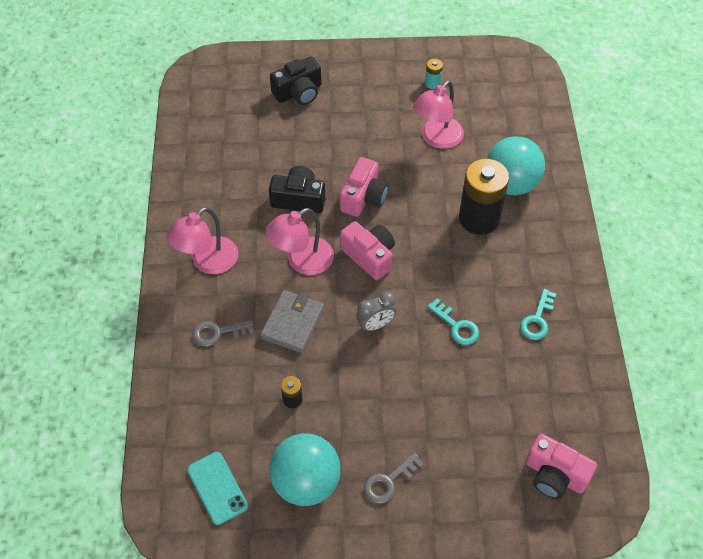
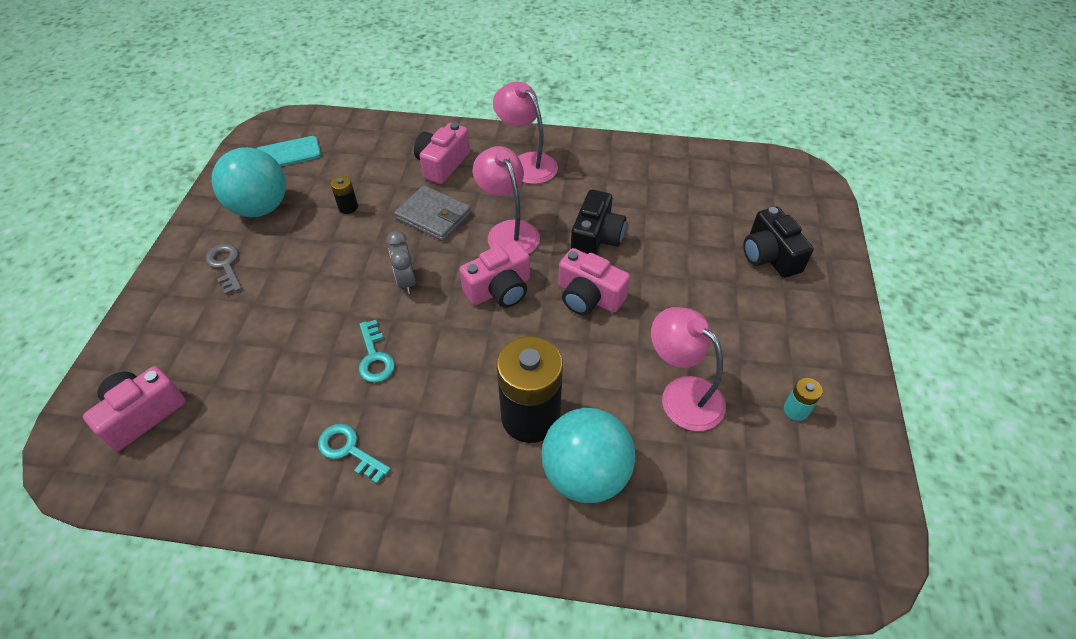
camera: 100 degrees right, 5 degrees down
(218, 333) = (442, 164): grey key -> pink camera
(456, 326) = (375, 357): turquoise key -> turquoise key turned 75 degrees counterclockwise

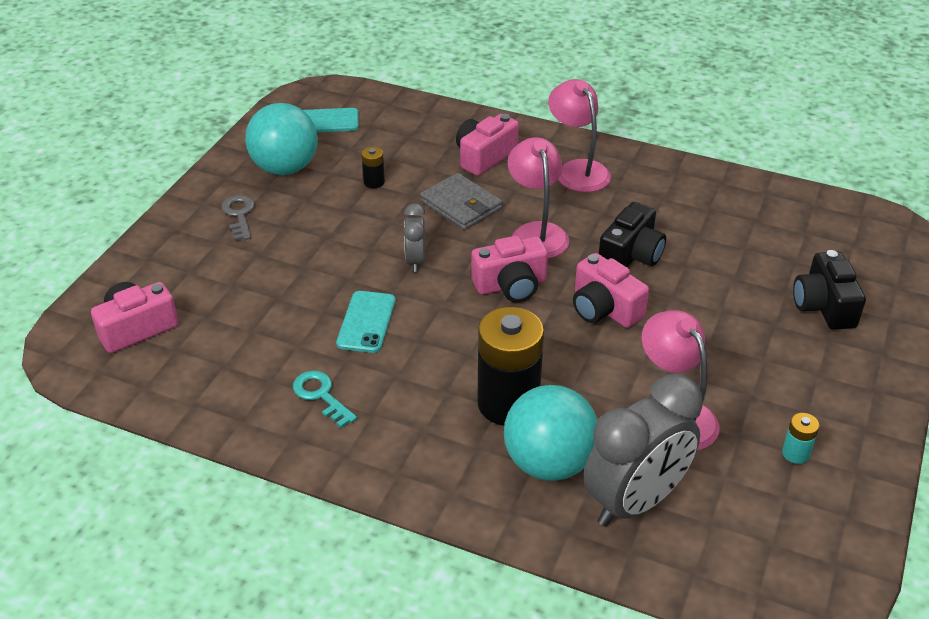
camera: 15 degrees right, 10 degrees down
(375, 357) = (366, 322): turquoise key -> turquoise phone
(675, 497) = (635, 501): none -> grey clock

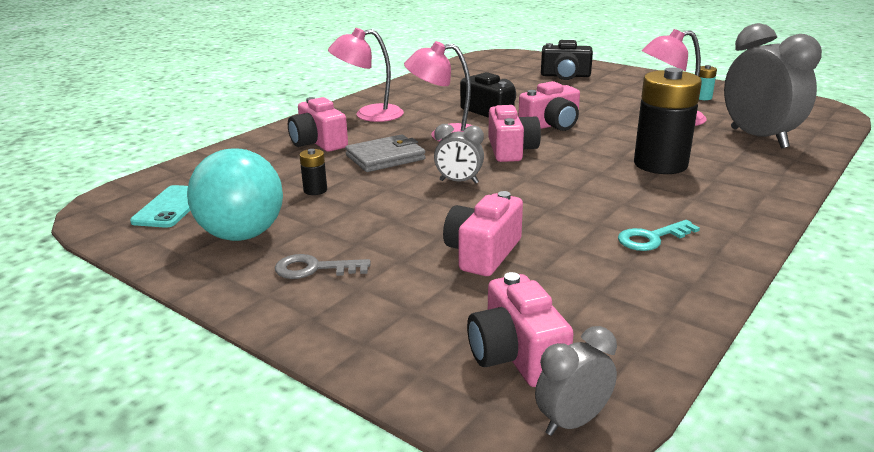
camera: 75 degrees left, 15 degrees down
(68, 359) = (572, 422): none -> grey clock
(276, 294) = (483, 253): none -> pink camera
(366, 322) = (544, 210): turquoise phone -> none
(549, 463) = (726, 158): turquoise ball -> none

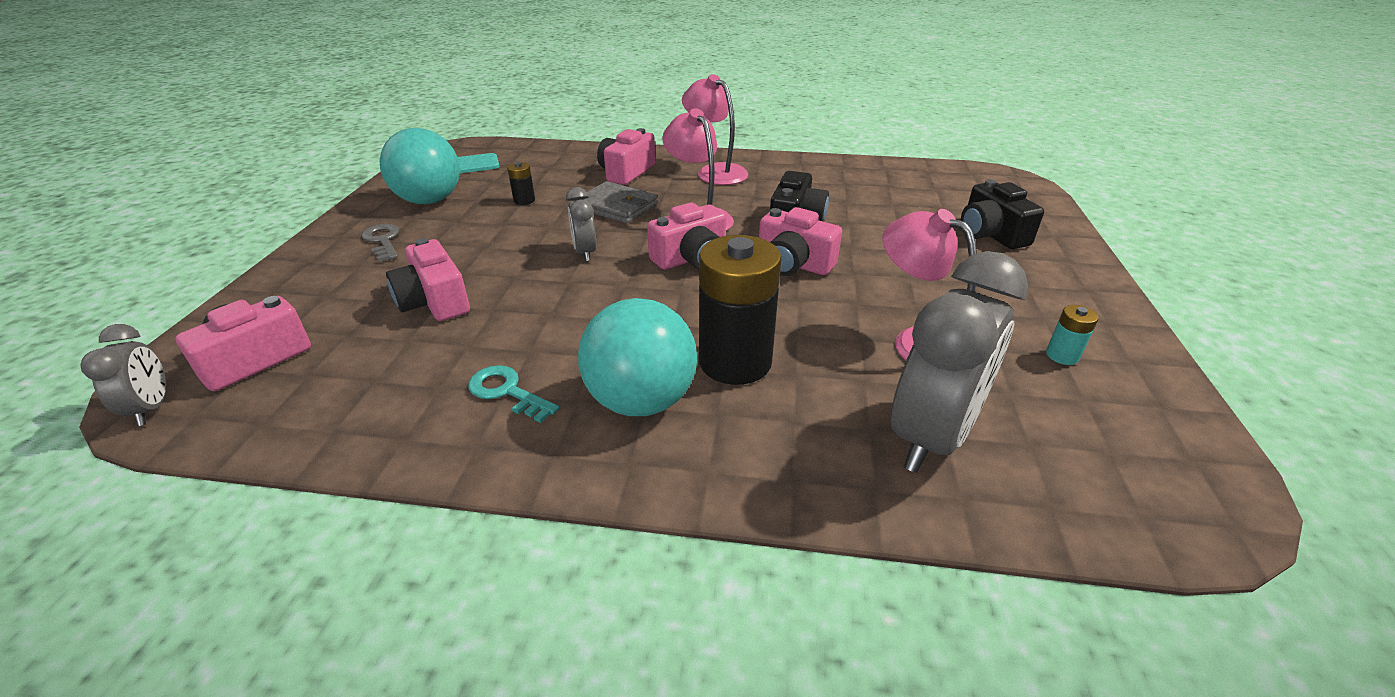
camera: 60 degrees right, 10 degrees up
(483, 253) = (434, 301): pink camera -> pink camera turned 120 degrees counterclockwise
(572, 422) = (152, 408): grey clock -> grey clock turned 45 degrees clockwise
(688, 197) = (641, 401): none -> turquoise ball

